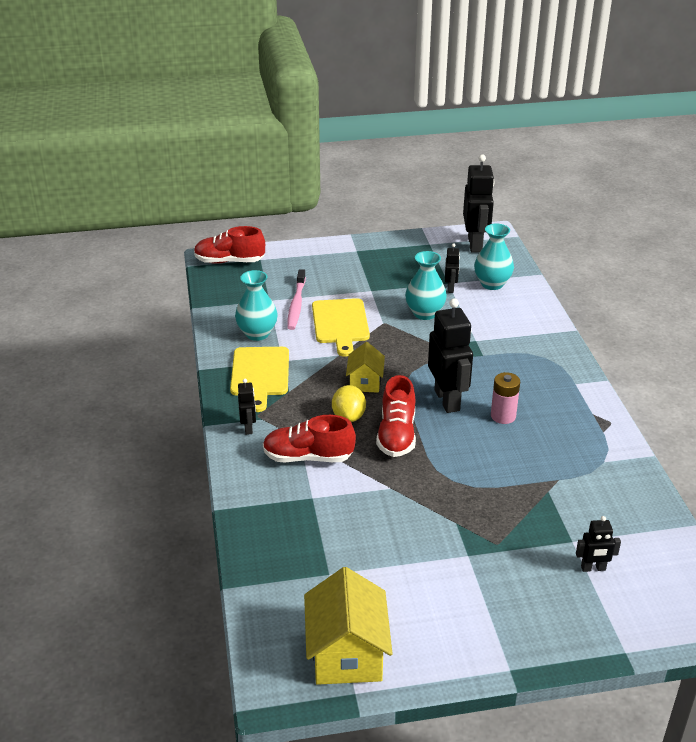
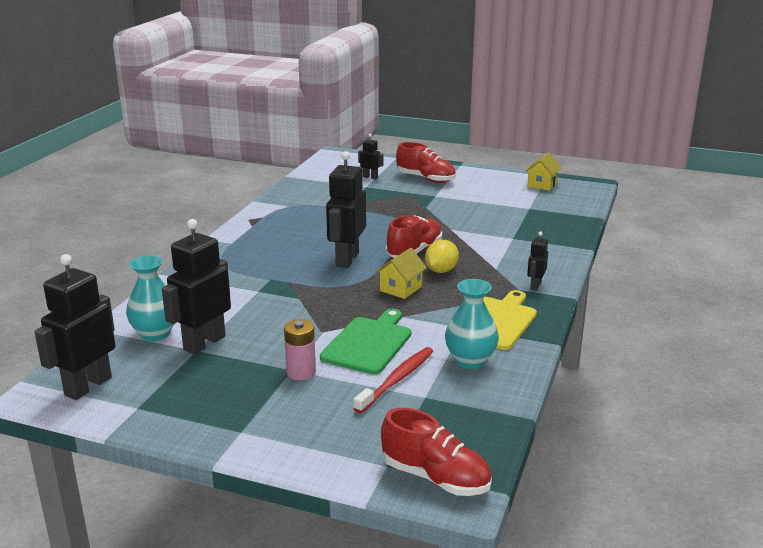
camera: 150 degrees left, 10 degrees down
(296, 305) = (397, 380): pink toothbrush -> red toothbrush
(308, 457) = (498, 257): red shoe -> red shoe (426, 179)
(340, 324) = (369, 343): yellow cutting board -> green cutting board
(347, 654) = (542, 184): yellow house -> yellow house, size x0.60
(424, 313) = (269, 327): turquoise vase -> none
(450, 288) = (204, 343): black robot -> black robot, size x2.02
(503, 416) = (318, 240): pink battery -> pink battery (301, 372)

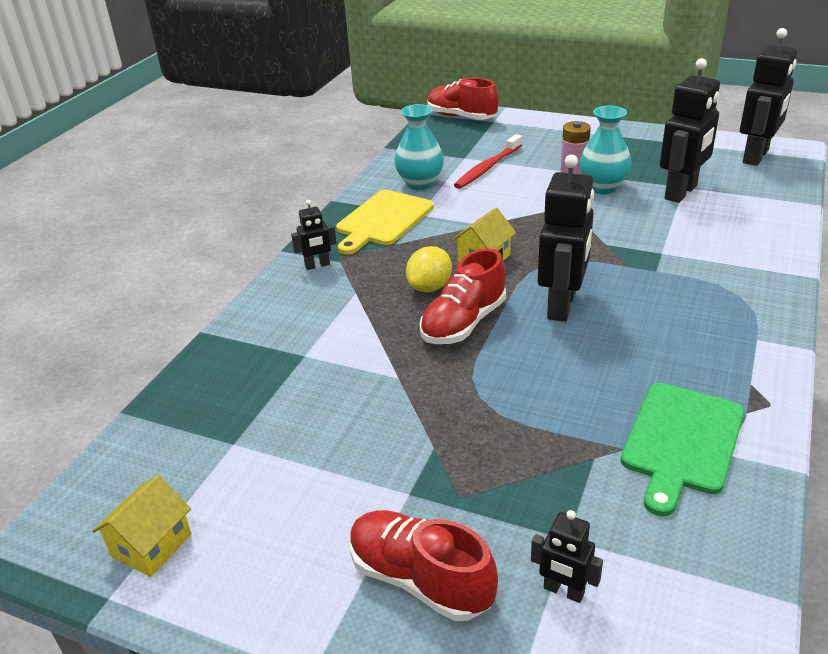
camera: 175 degrees left, 10 degrees up
(155, 334) = (740, 200): turquoise vase -> turquoise vase (602, 187)
(369, 343) = (515, 196): green cutting board -> green cutting board (681, 442)
(535, 286) = (317, 265): black robot -> black robot turned 45 degrees clockwise

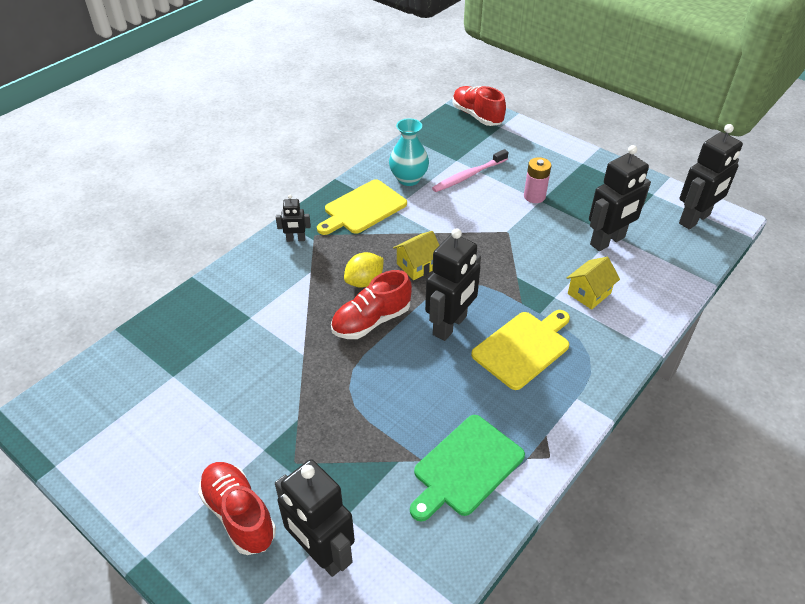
camera: 15 degrees right, 10 degrees up
(151, 545) = (93, 437): yellow house -> yellow house (589, 293)
(487, 168) = (468, 176): red toothbrush -> pink toothbrush
(563, 591) = (321, 553): black robot -> black robot, size x2.02
(602, 187) = (547, 219): turquoise vase -> none
(662, 306) = (523, 347): none -> yellow cutting board

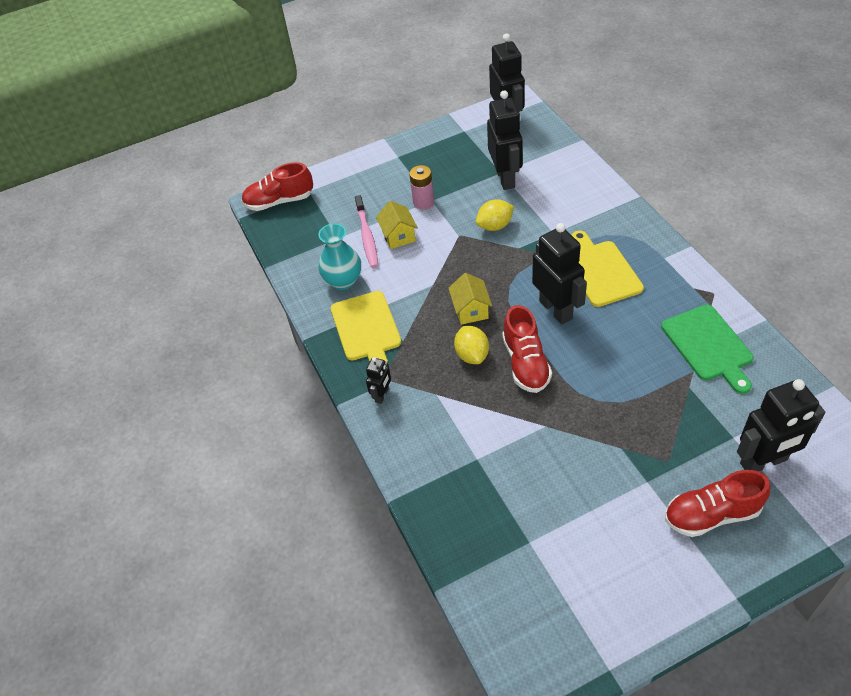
camera: 60 degrees left, 5 degrees up
(535, 252) = (495, 226): none -> yellow lemon
(589, 293) = (559, 211): yellow house -> yellow house (398, 236)

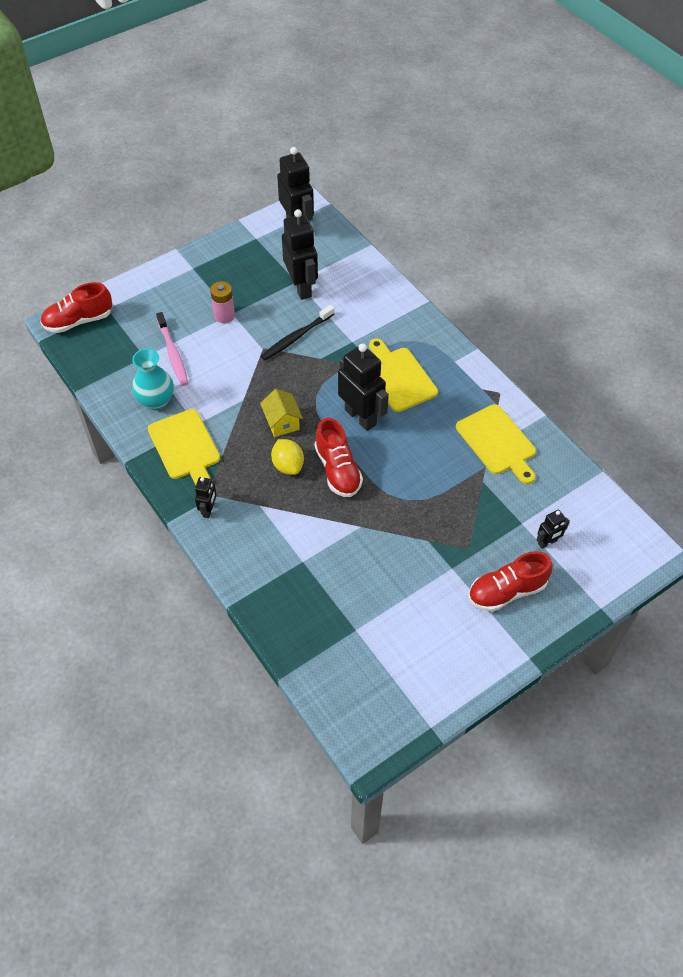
camera: 15 degrees left, 5 degrees up
(398, 236) = (204, 352): yellow house -> none
(495, 226) = (296, 337): yellow lemon -> black toothbrush
(708, 346) = (497, 442): green cutting board -> yellow cutting board
(764, 462) = (547, 542): black robot -> black robot, size x0.50

